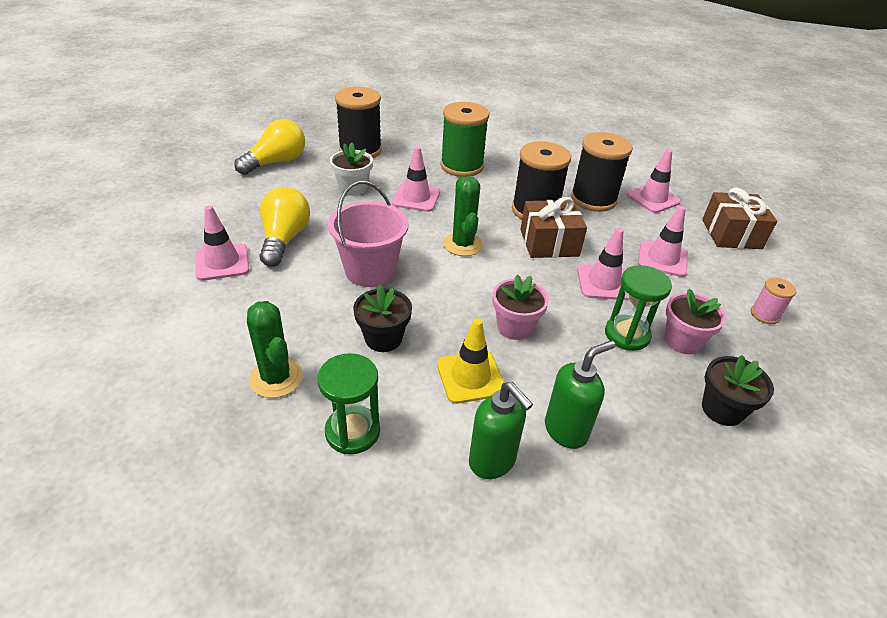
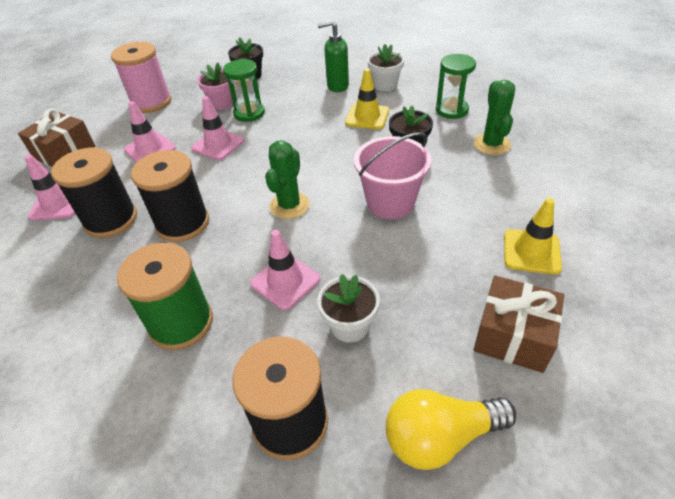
camera: 145 degrees left, 5 degrees up
(222, 262) = (531, 252): pink traffic cone -> yellow traffic cone
(284, 239) = (461, 263): yellow light bulb -> none
(492, 462) = (385, 85): green soap dispenser -> white flower pot
(515, 327) = (313, 134): pink flower pot -> none
(549, 243) = (214, 186): brown gift -> brown gift (513, 336)
(764, 315) = (151, 102): pink spool -> pink spool, size x2.05

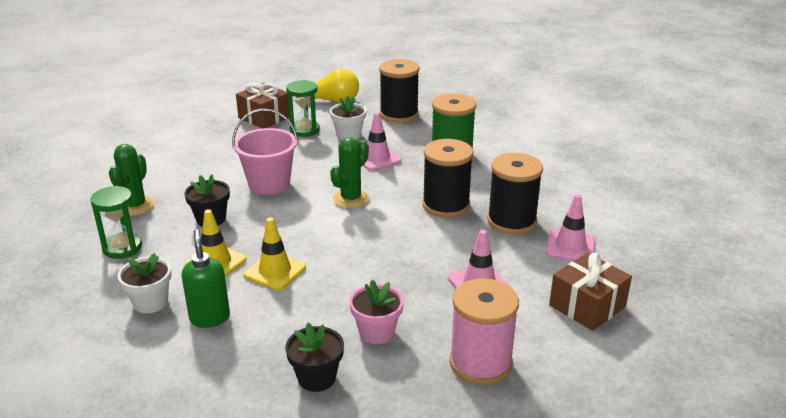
camera: 165 degrees left, 15 degrees down
(218, 145) = (398, 270): pink traffic cone -> none
(249, 113) = (347, 304): green hourglass -> green hourglass (304, 130)
(337, 86) = (210, 318): green soap dispenser -> green soap dispenser turned 120 degrees counterclockwise
(531, 252) = (208, 142): yellow traffic cone -> yellow traffic cone (275, 271)

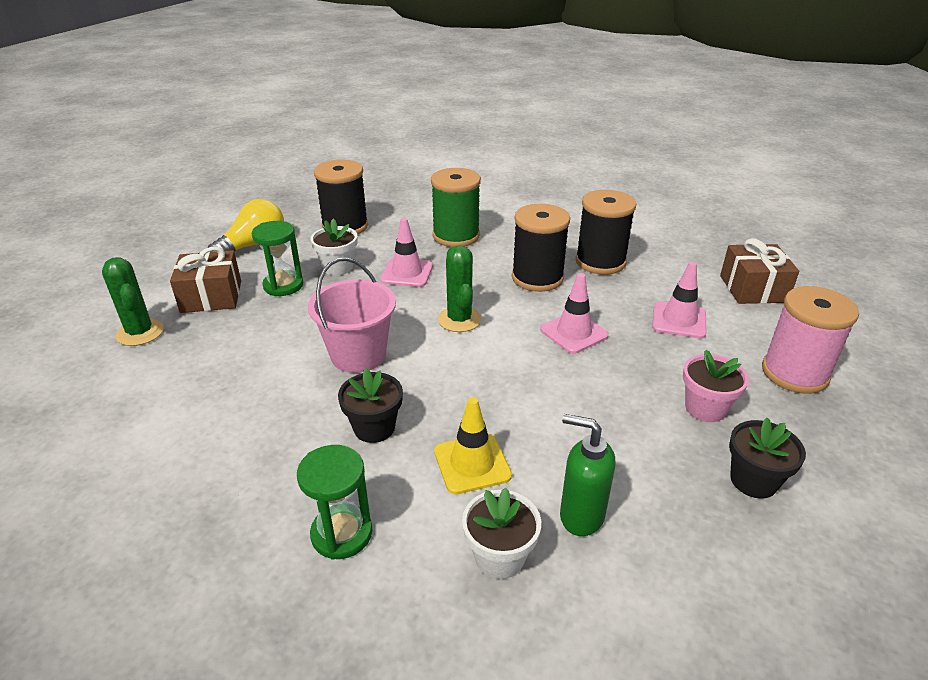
camera: 50 degrees left, 5 degrees up
(135, 206) = (255, 479): green cactus -> green cactus (140, 333)
(275, 271) = (537, 426): yellow traffic cone -> none
(570, 246) = (665, 256): pink traffic cone -> pink traffic cone (574, 333)

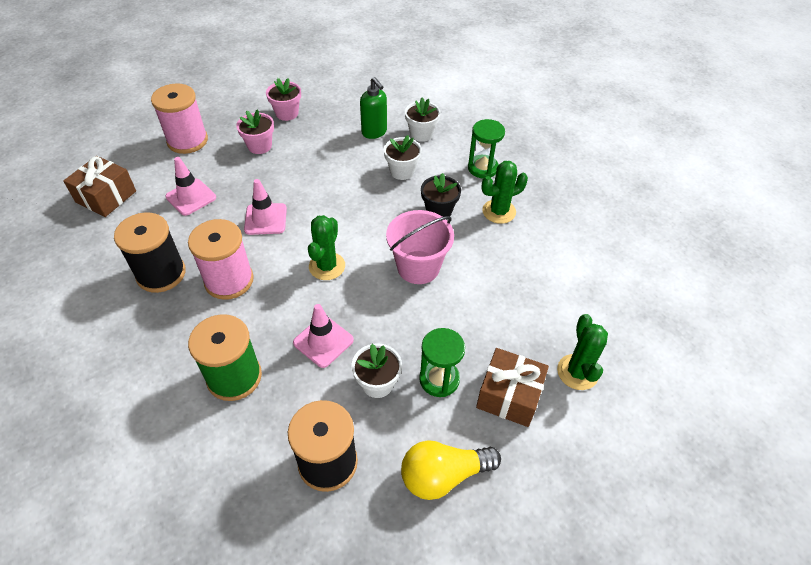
camera: 150 degrees left, 15 degrees up
(282, 465) = (499, 211): none -> green cactus
(472, 463) = (402, 171): yellow traffic cone -> white flower pot
(537, 278) = (229, 280): black spool -> pink spool
(753, 480) = (287, 113): black flower pot -> pink flower pot

